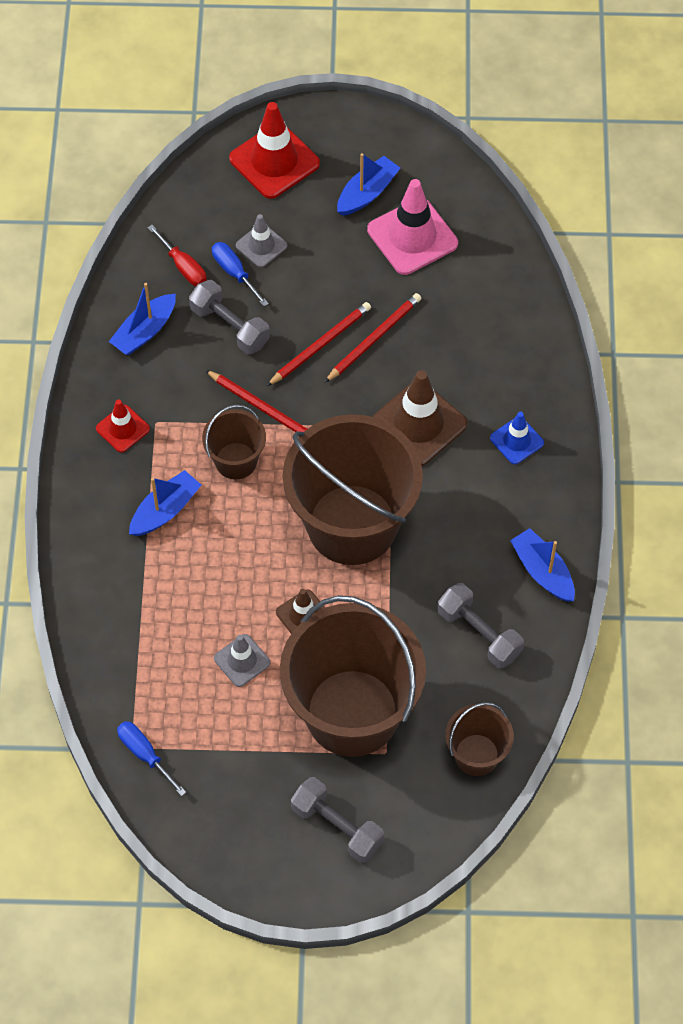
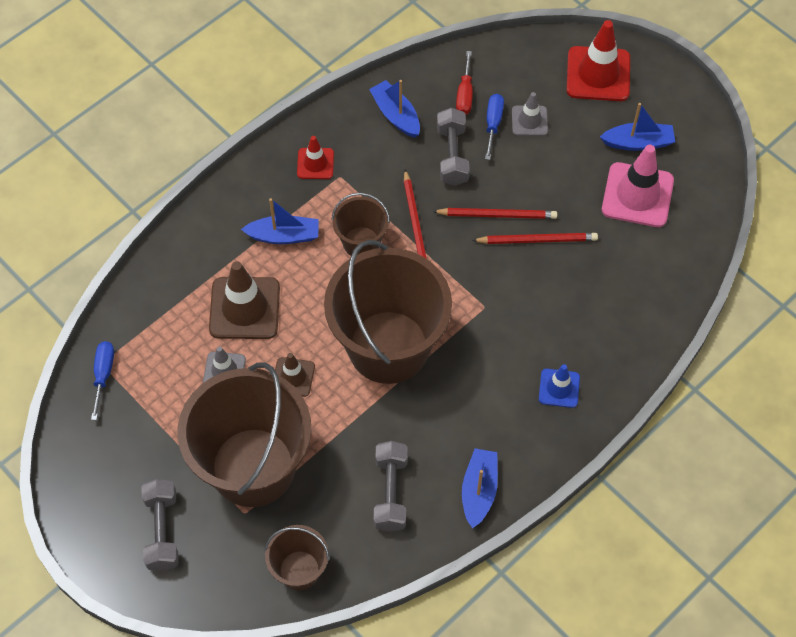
camera: 45 degrees right, 0 degrees up
(145, 331) = (396, 115): blue boat -> blue boat turned 60 degrees clockwise
(418, 424) = (504, 320): brown traffic cone -> brown traffic cone (244, 308)

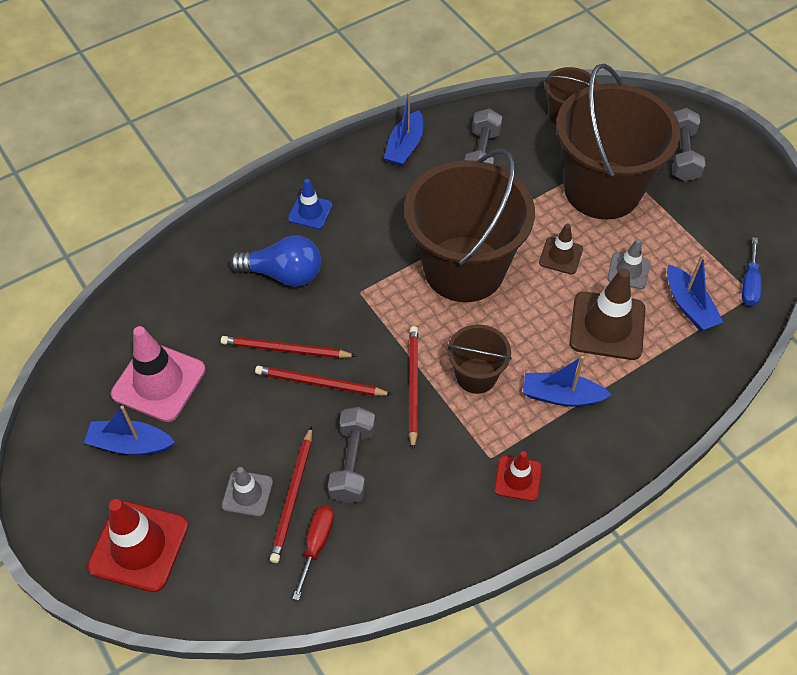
camera: 170 degrees left, 5 degrees down
(396, 115) = (409, 529): blue boat -> blue boat (689, 306)
(493, 124) = (293, 496): blue screwdriver -> red pencil
(563, 313) = (283, 274): none -> blue light bulb

